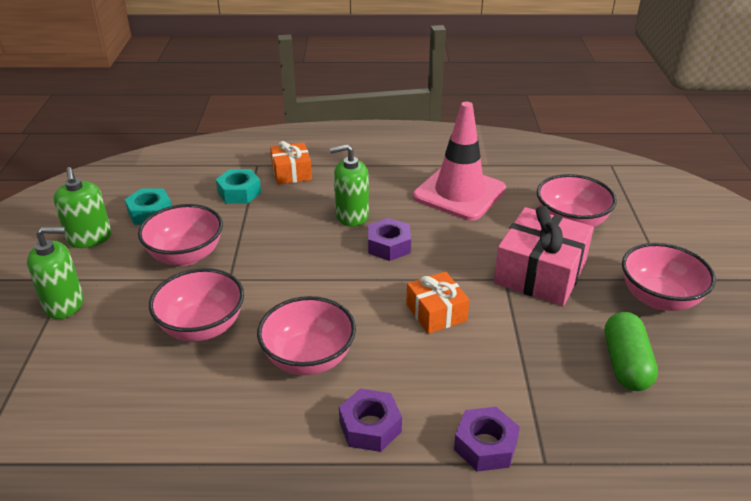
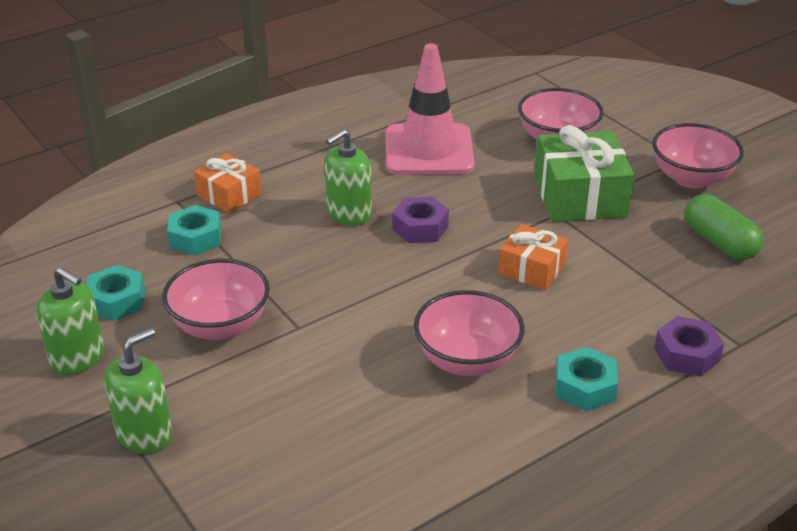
camera: 35 degrees left, 0 degrees up
(202, 327) = (329, 383): pink bowl -> none
(370, 427) = (585, 387): purple nut -> turquoise nut
(540, 273) = (580, 196): pink gift -> green gift

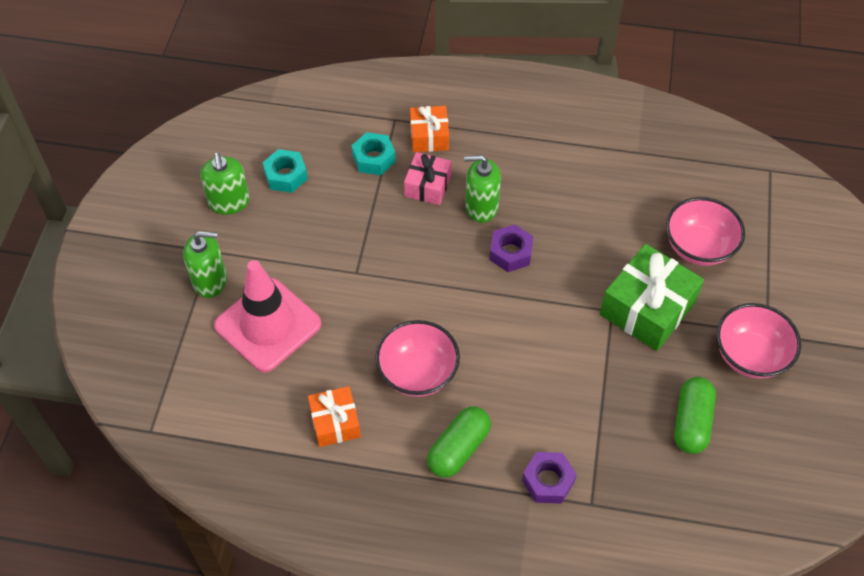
camera: 45 degrees right, 20 degrees up
(220, 325) = (318, 237): pink bowl -> none
(277, 227) = (427, 186): none -> pink gift
(429, 150) = (596, 190): pink traffic cone -> pink traffic cone (268, 325)
(532, 269) = (538, 340): orange gift -> orange gift (335, 422)
(585, 387) = (458, 449): turquoise nut -> green capsule

